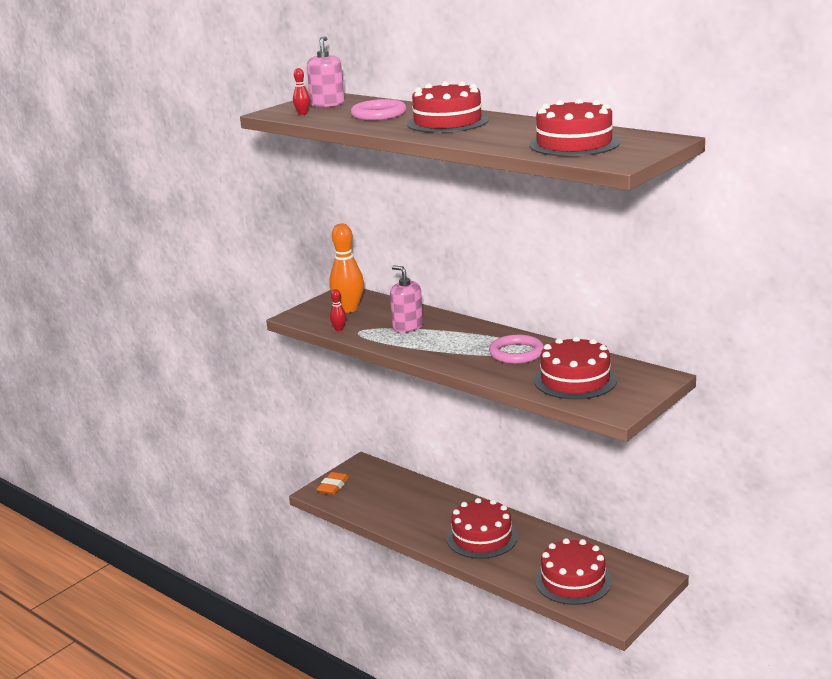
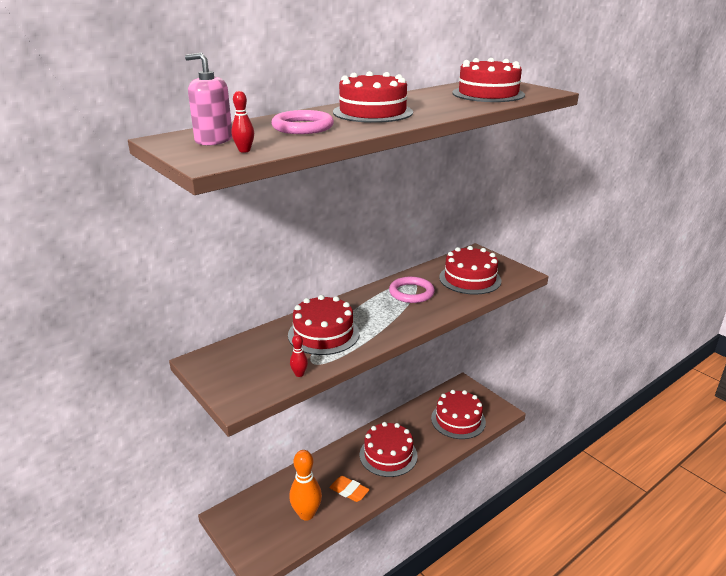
camera: 80 degrees left, 5 degrees up
(333, 486) = (255, 546): orange eraser -> orange eraser (349, 491)
(349, 309) = (250, 363): orange bowling pin -> orange bowling pin (306, 514)
(408, 327) = (323, 334): pink soap dispenser -> red cake

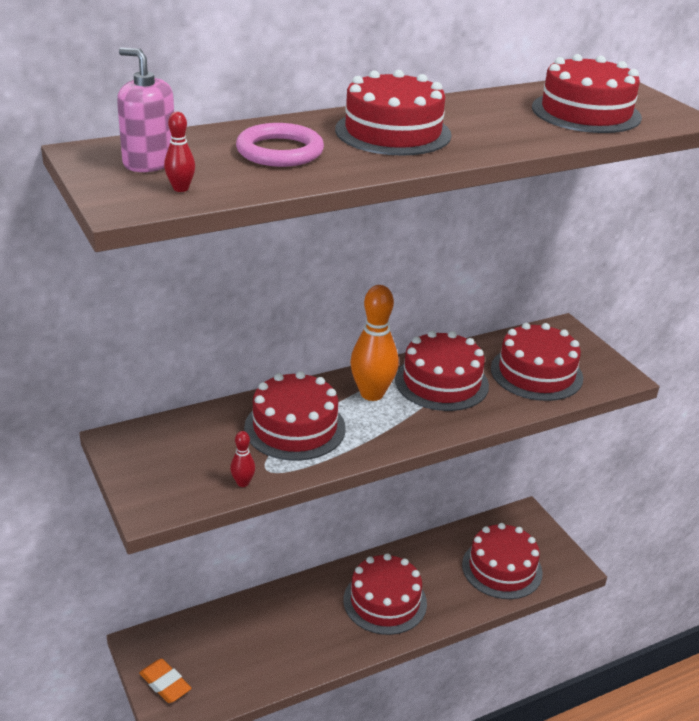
camera: 10 degrees right, 5 degrees up
(306, 514) = (249, 663): orange bowling pin -> orange bowling pin (372, 394)
(349, 491) = (315, 643): orange eraser -> orange eraser (165, 684)
(411, 293) = (441, 382): pink ring -> red cake

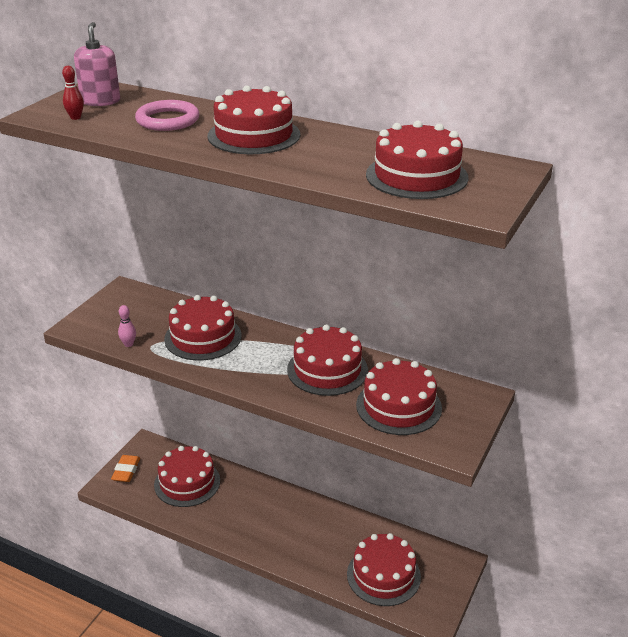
camera: 55 degrees right, 0 degrees up
(243, 483) = (128, 344): red bowling pin -> pink bowling pin
(372, 394) = (276, 348): orange bowling pin -> none
(385, 601) = (284, 529): red cake -> red cake (187, 482)

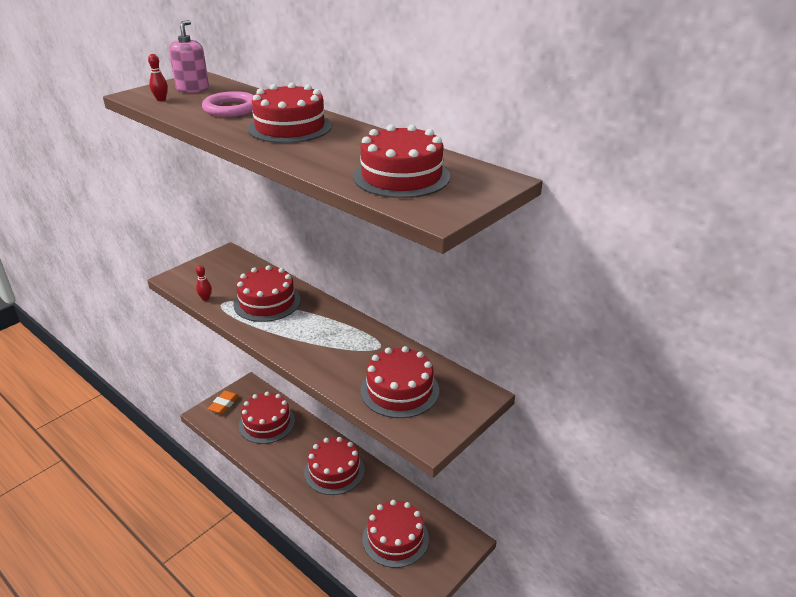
camera: 15 degrees right, 0 degrees up
(128, 344) = (205, 298): pink bowling pin -> red bowling pin
(327, 370) = (354, 347): red cake -> red cake (334, 471)

